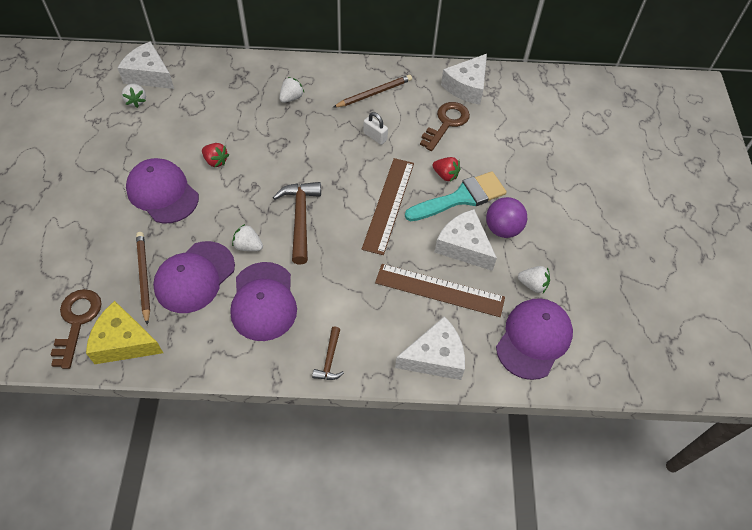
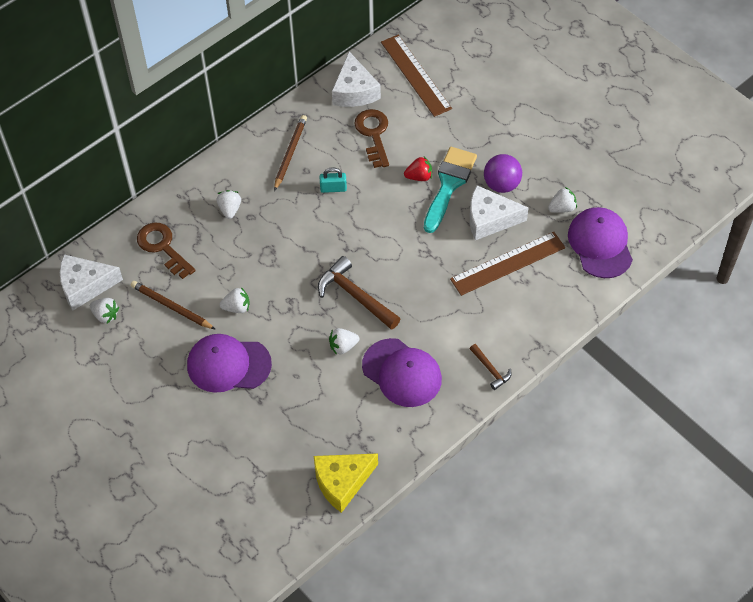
camera: 40 degrees left, 0 degrees up
(77, 322) = (291, 500): brown key -> brown key (162, 247)
(144, 277) = (297, 431): brown pencil -> brown pencil (172, 307)
(194, 277) = (333, 400): purple cap -> none
(216, 161) = (237, 307): red strawberry -> white strawberry
(375, 136) = (333, 188): white padlock -> turquoise padlock
(389, 205) = (405, 232): brown ruler -> brown ruler (416, 75)
(435, 357) = (554, 309): white cheese -> none

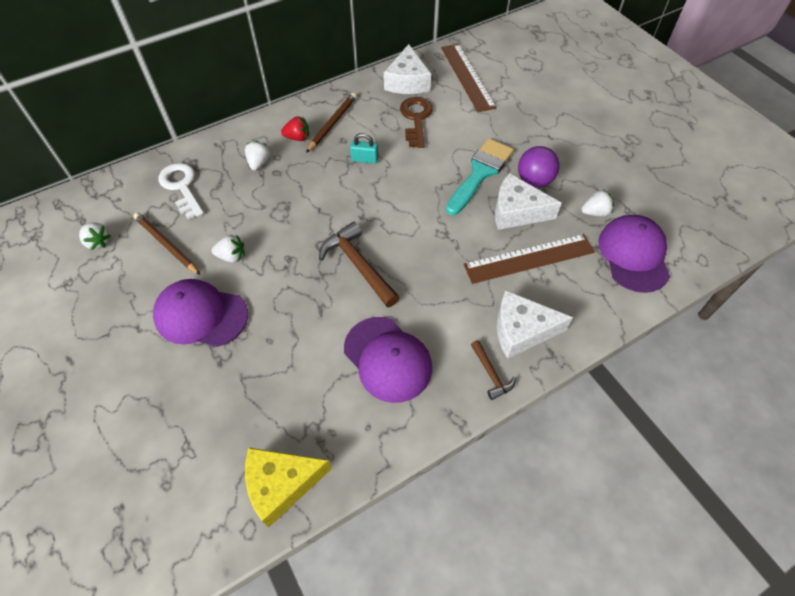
camera: 10 degrees right, 0 degrees up
(85, 286) = (92, 211): white cheese -> white cheese (521, 330)
(162, 247) = (181, 187): brown key -> white key
(343, 346) = (330, 317): white strawberry -> none
(419, 177) = (452, 161): red strawberry -> red strawberry (297, 138)

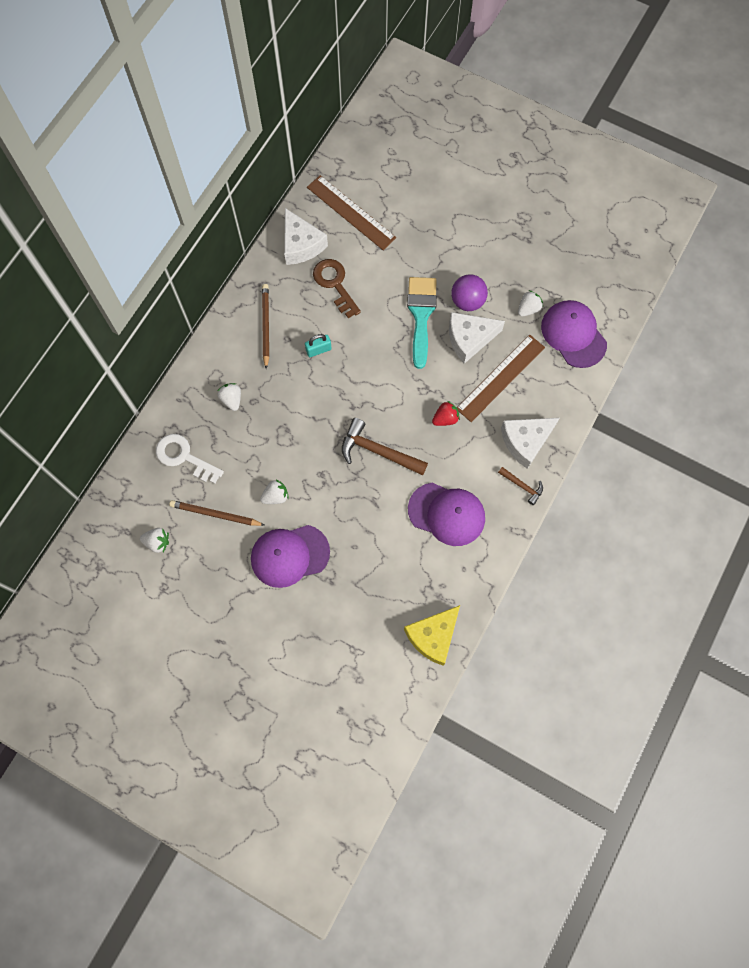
camera: 30 degrees left, 15 degrees up
(297, 138) = (246, 356): red strawberry -> red strawberry (445, 418)

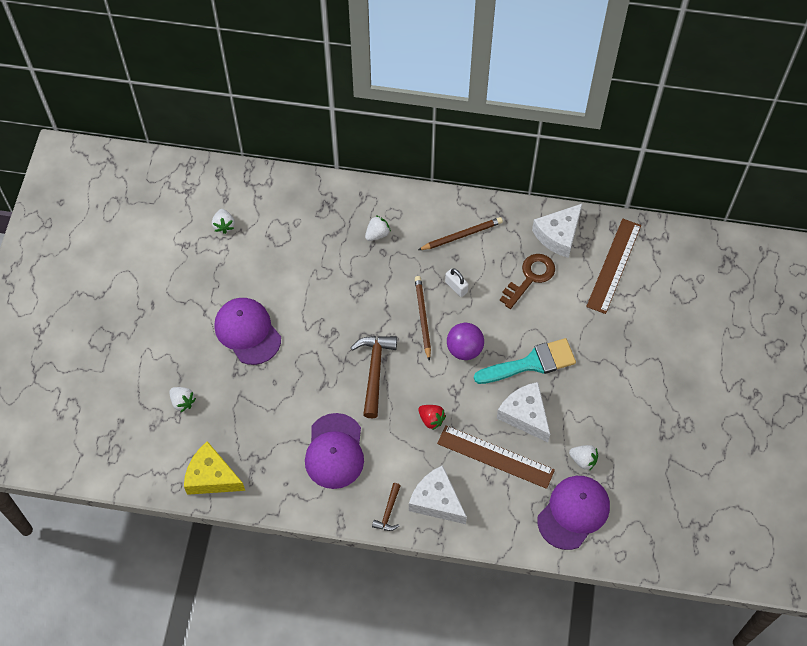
camera: 70 degrees right, 10 degrees down
(184, 457) = (308, 217): white key -> none
(215, 514) = (265, 260): brown pencil -> brown pencil (423, 318)
(275, 496) = (299, 301): white strawberry -> white strawberry (182, 402)
(318, 350) = (456, 287): turquoise padlock -> white padlock
(467, 301) = (565, 400): purple ball -> purple ball (464, 349)

